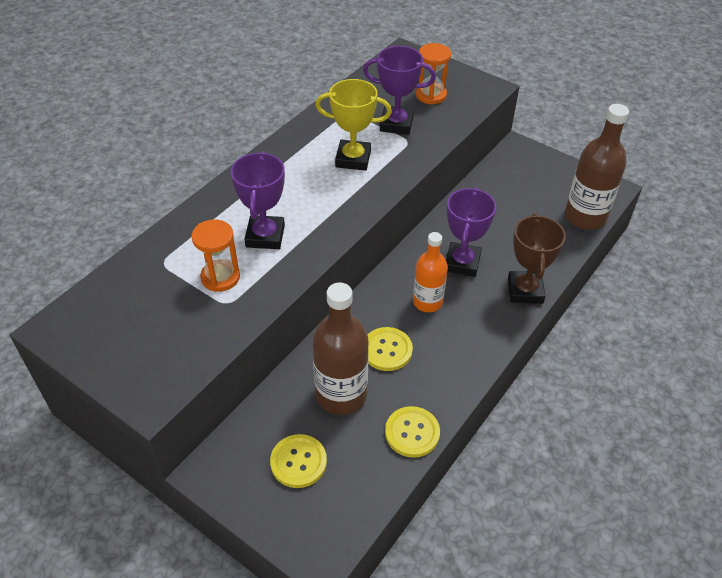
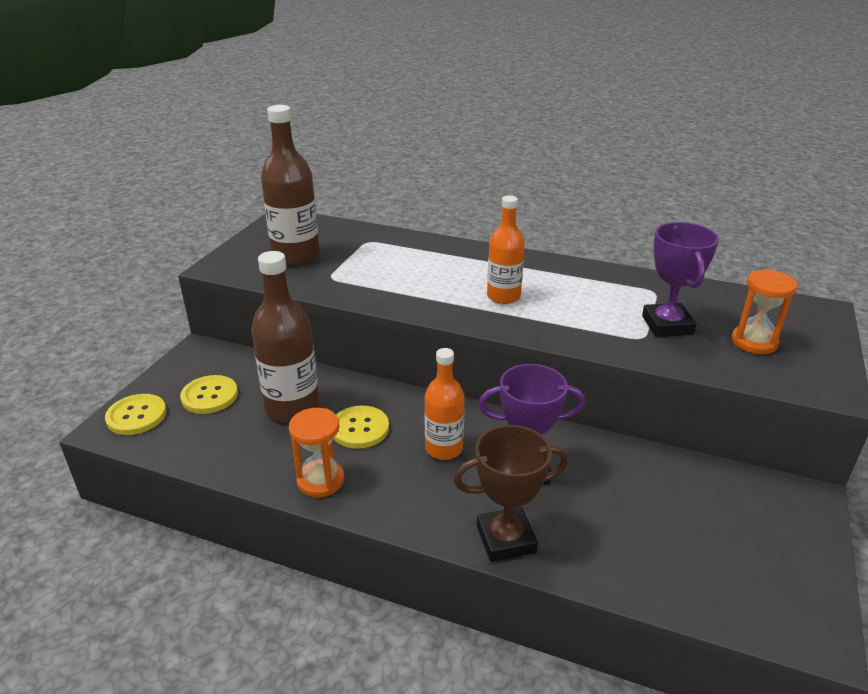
camera: 75 degrees right, 15 degrees down
(220, 277) = (361, 268): orange hourglass -> orange hourglass (320, 481)
(265, 236) = (424, 279): purple trophy -> none
(319, 194) = (503, 296): none -> orange bottle
(353, 159) = (577, 307): yellow trophy -> none
(412, 433) = (250, 465): yellow button -> yellow button (136, 416)
(585, 217) = (711, 600): brown bottle -> brown bottle (296, 256)

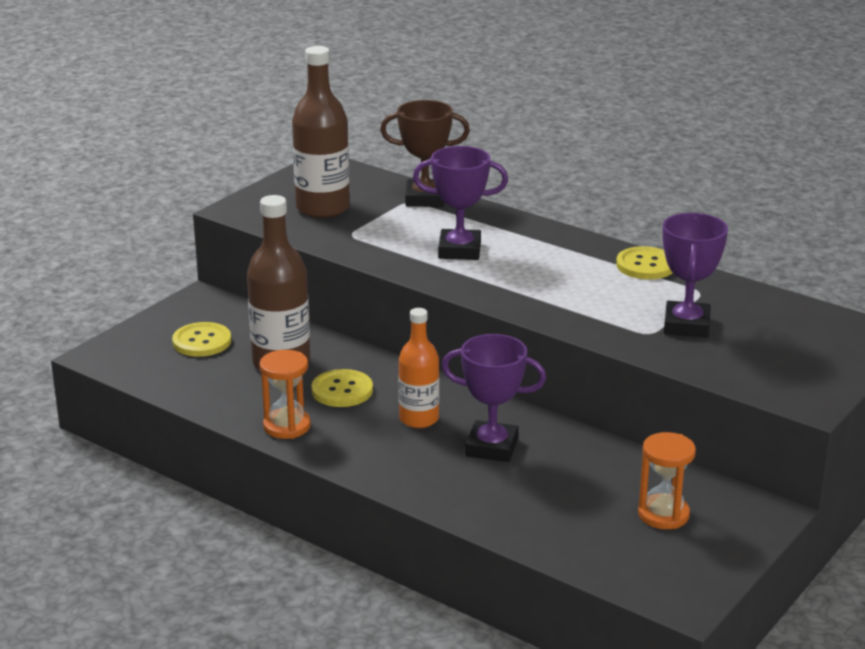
camera: 15 degrees right, 5 degrees down
(136, 416) = (126, 349): yellow button -> yellow button (645, 265)
(433, 280) = (459, 250): none -> purple trophy
(503, 296) = (527, 276): orange bottle -> none
(506, 539) = (441, 495): brown trophy -> brown trophy (425, 199)
(754, 342) = (768, 352): orange hourglass -> orange hourglass (663, 514)

